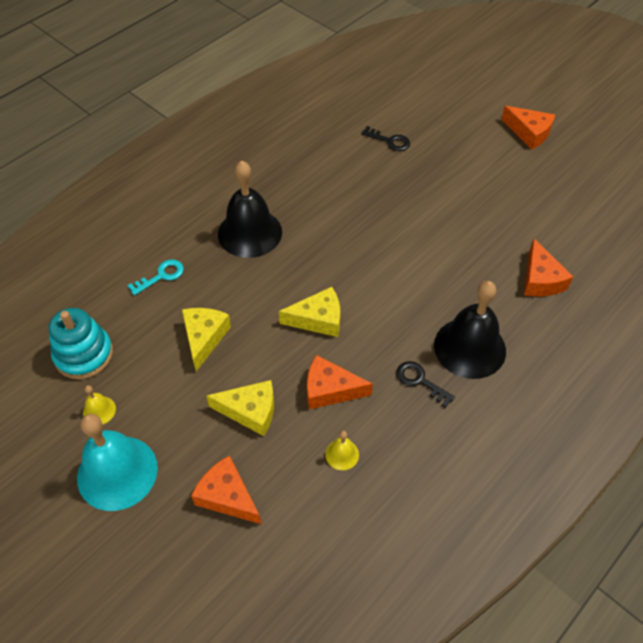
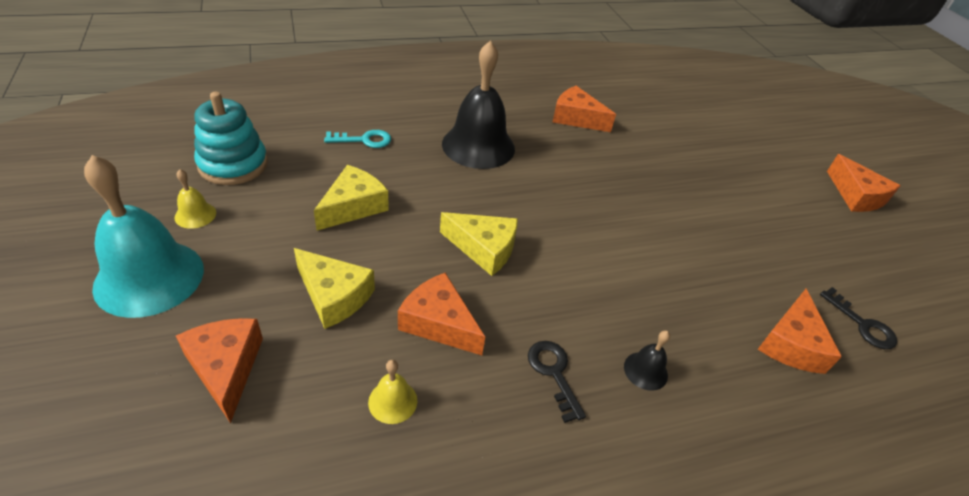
camera: 25 degrees right, 10 degrees down
(302, 164) = (576, 118): none -> orange cheese
(389, 141) = (683, 137): black key -> black key (862, 324)
(470, 347) = (645, 370): black bell -> black bell, size x0.43

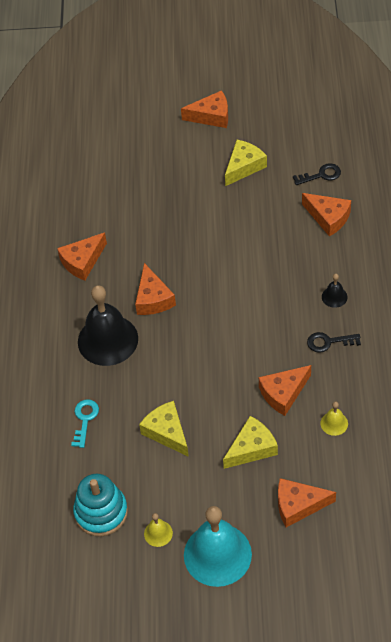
camera: 65 degrees left, 10 degrees up
(484, 249) = (224, 358): yellow cheese -> yellow cheese (244, 167)
(551, 174) = (153, 299): none -> orange cheese

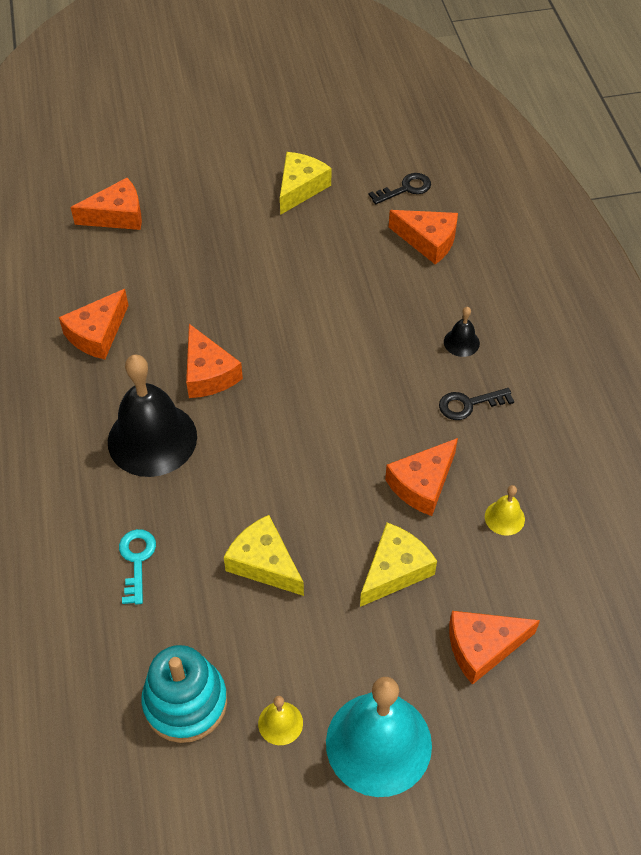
camera: 15 degrees left, 0 degrees up
(211, 116) = (244, 130): orange cheese -> orange cheese (117, 215)

